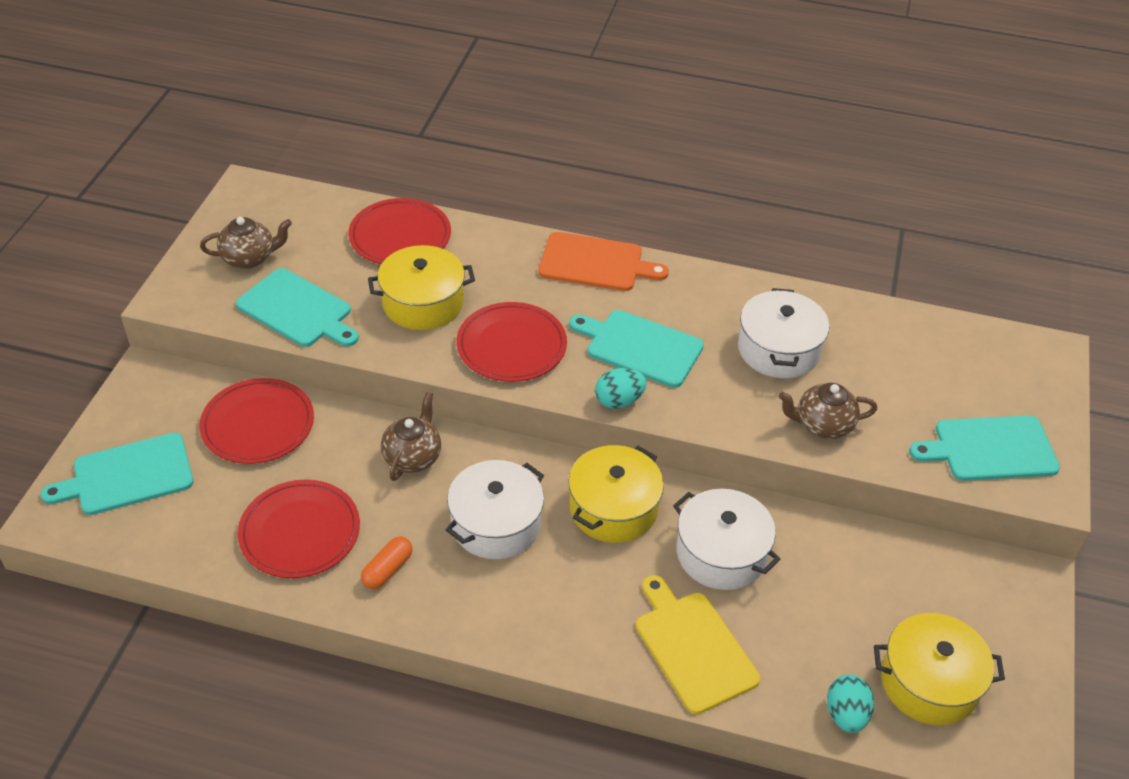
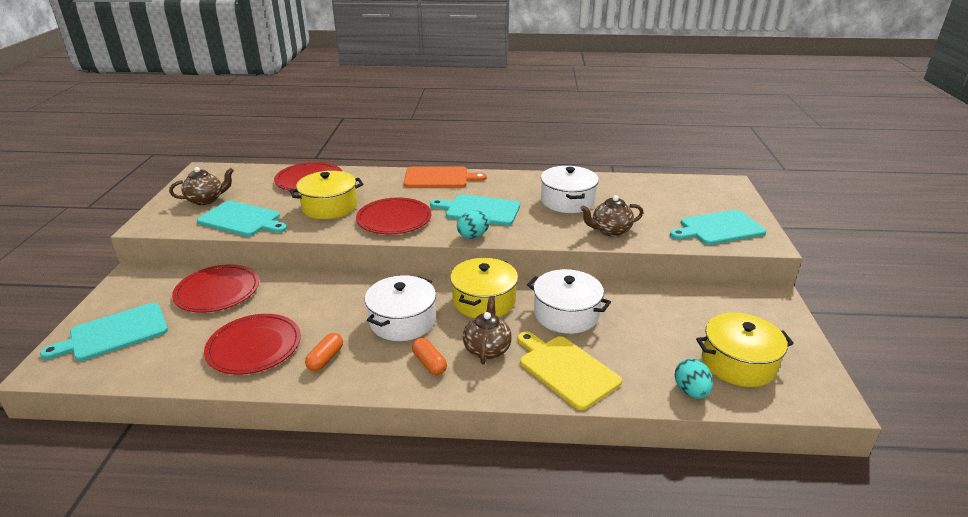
camera: 10 degrees left, 15 degrees down
(413, 457) = (335, 293): brown teapot -> brown teapot (487, 349)
(518, 603) = (429, 363): none -> orange capsule

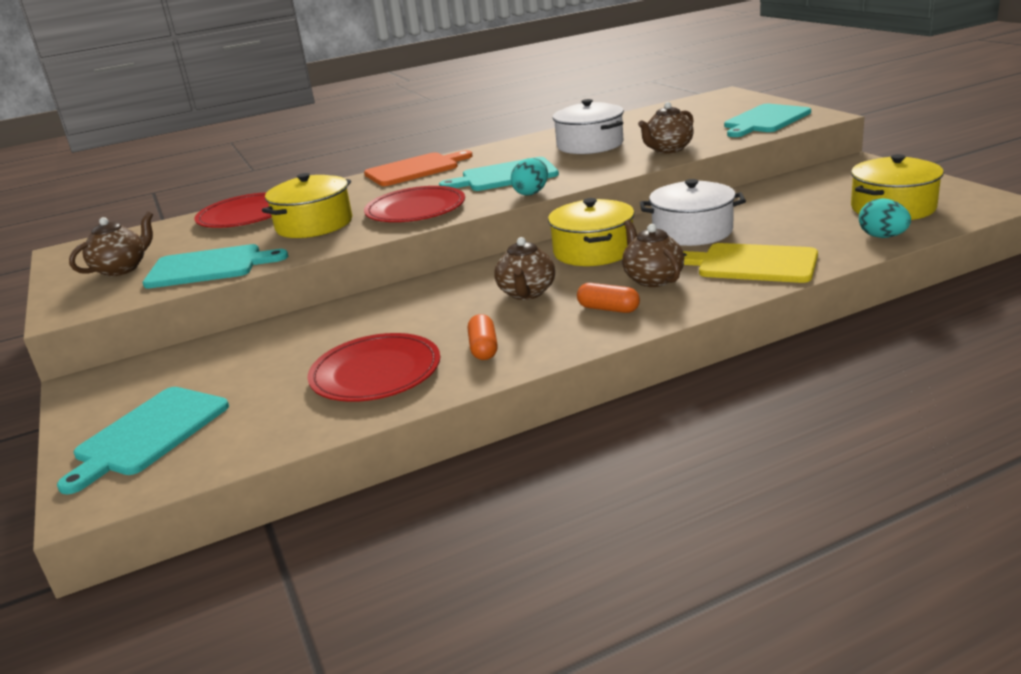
camera: 25 degrees left, 5 degrees down
(217, 291) = (244, 352): red plate -> none
(402, 321) = (527, 293): white pot -> brown teapot

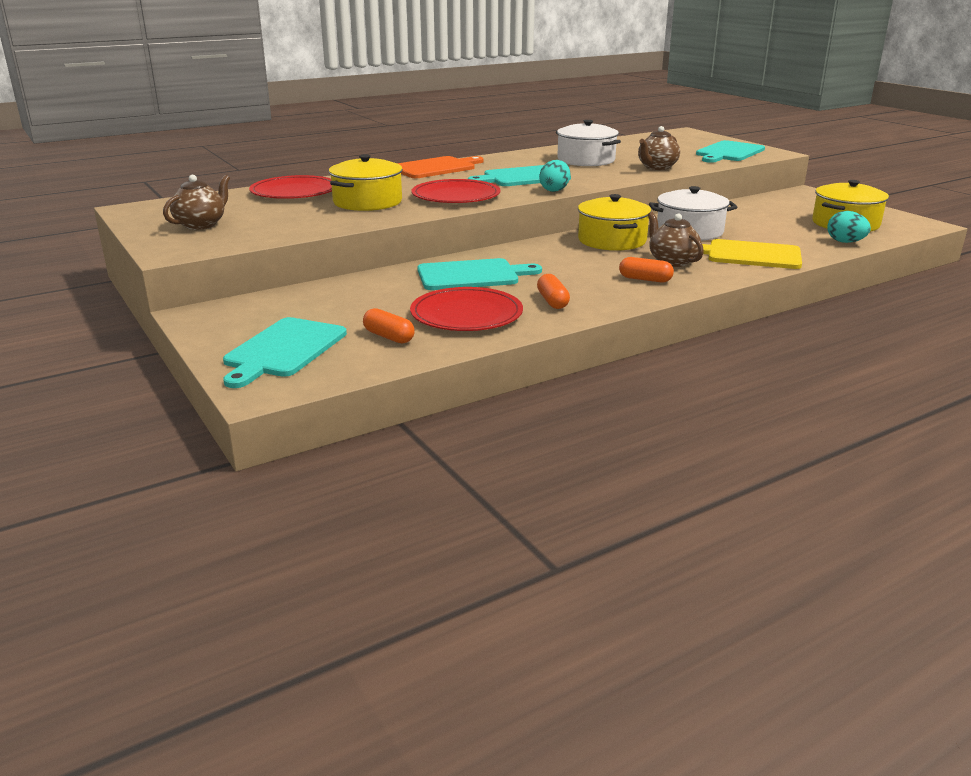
camera: 10 degrees left, 0 degrees up
(209, 267) = (288, 227): turquoise cutting board -> turquoise cutting board (472, 275)
(272, 410) = (389, 337): none -> orange capsule
(527, 293) = (569, 266): brown teapot -> none

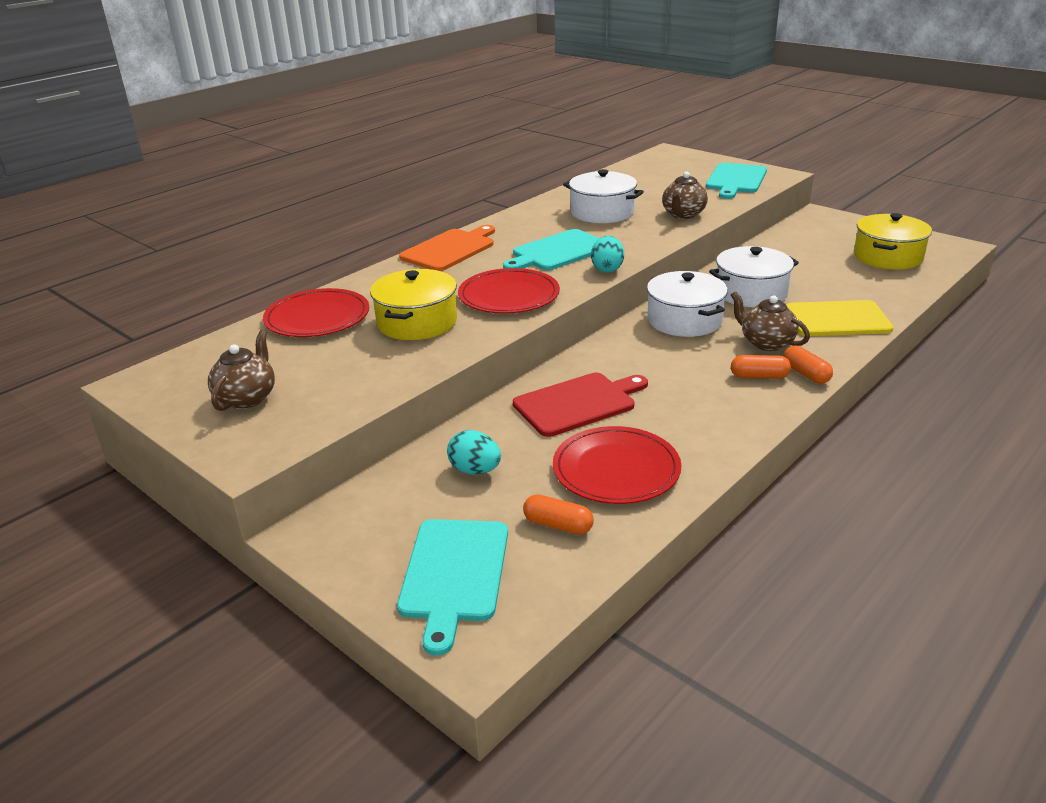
camera: 15 degrees left, 5 degrees up
(472, 275) = (578, 403): turquoise cutting board -> red cutting board
(552, 301) = (691, 430): orange capsule -> orange capsule (806, 374)
(612, 240) = (684, 320): yellow pot -> white pot
(845, 242) = (906, 285): turquoise egg -> turquoise egg (475, 470)

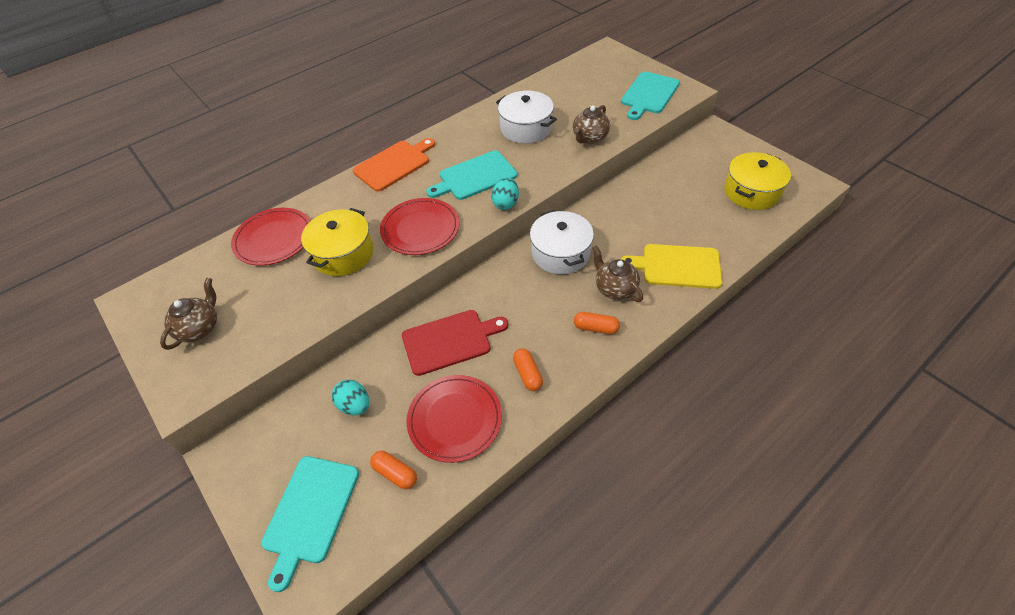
camera: 10 degrees right, 20 degrees up
(751, 293) = (624, 225): white pot -> none
(806, 374) = (633, 330): orange capsule -> orange capsule (527, 374)

